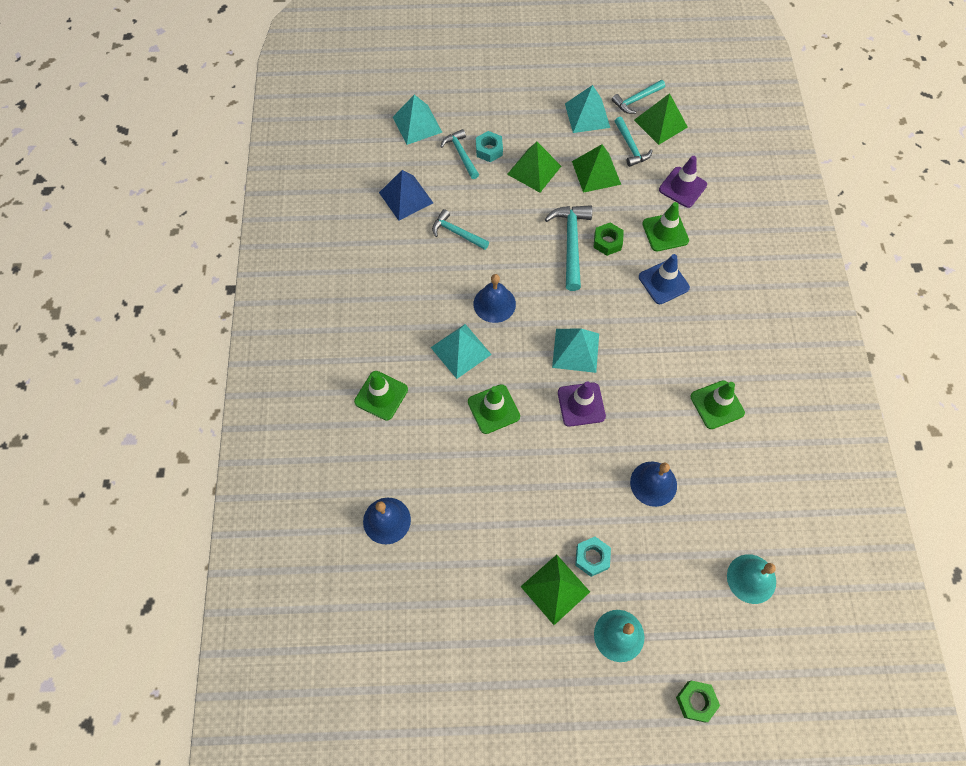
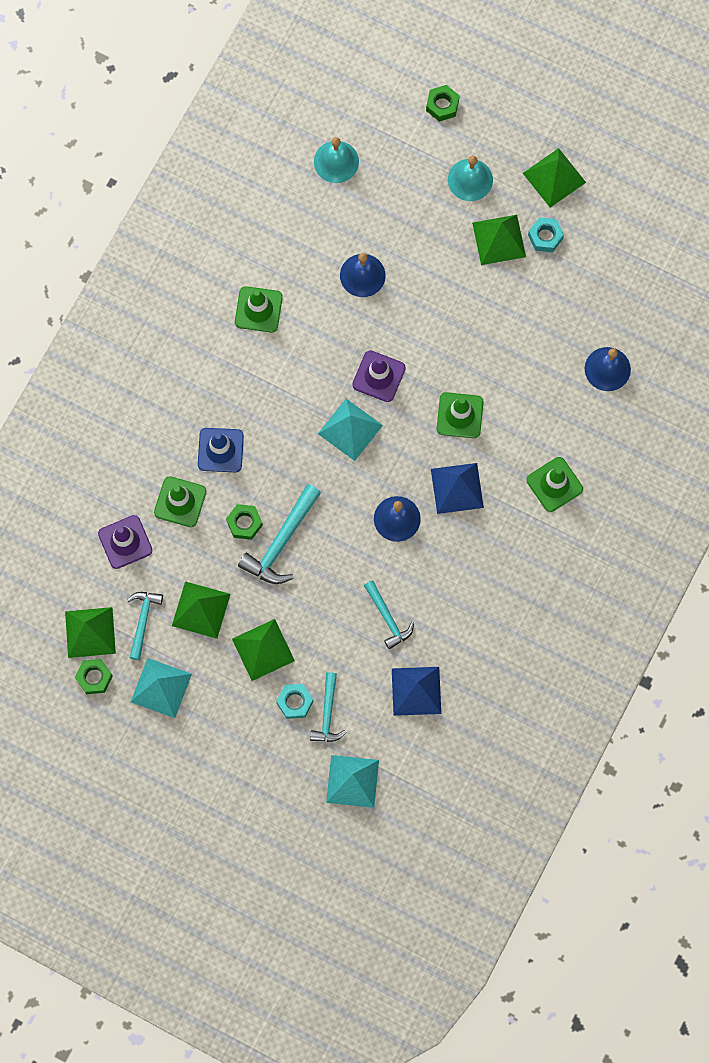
camera: 150 degrees left, 10 degrees up
(461, 350) = (457, 488): turquoise pyramid -> blue pyramid
(540, 688) = (554, 177): none -> green pyramid
(592, 558) = (453, 246): turquoise nut -> turquoise nut (545, 237)
(636, 100) = (94, 677): turquoise hammer -> green nut

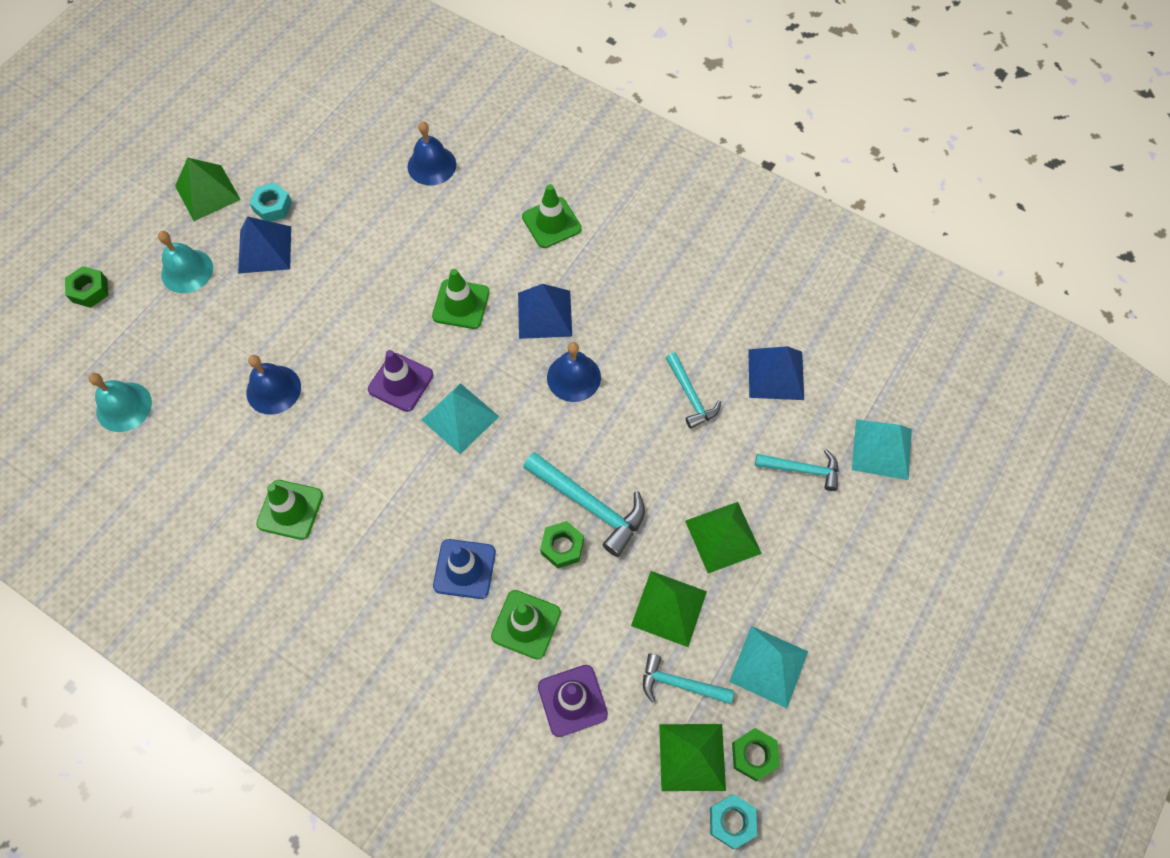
camera: 85 degrees left, 10 degrees down
(295, 702) = (788, 505): turquoise nut -> turquoise nut (731, 821)
(388, 618) = (690, 396): turquoise hammer -> turquoise hammer turned 90 degrees clockwise
(499, 239) = (265, 249): green pyramid -> blue pyramid

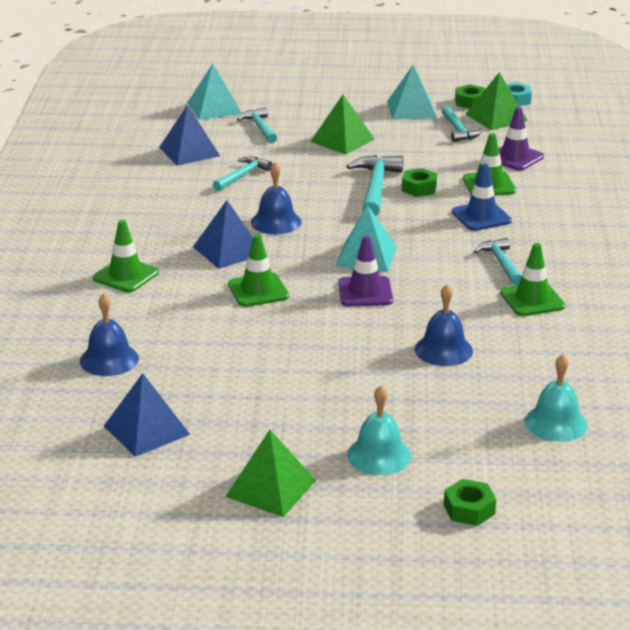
camera: 120 degrees left, 35 degrees down
(265, 249) = (305, 418): blue pyramid -> blue pyramid (146, 430)
(272, 206) = (248, 435): turquoise nut -> none
(368, 526) = (501, 263): none -> turquoise hammer
(669, 608) = (414, 144): green pyramid -> none

